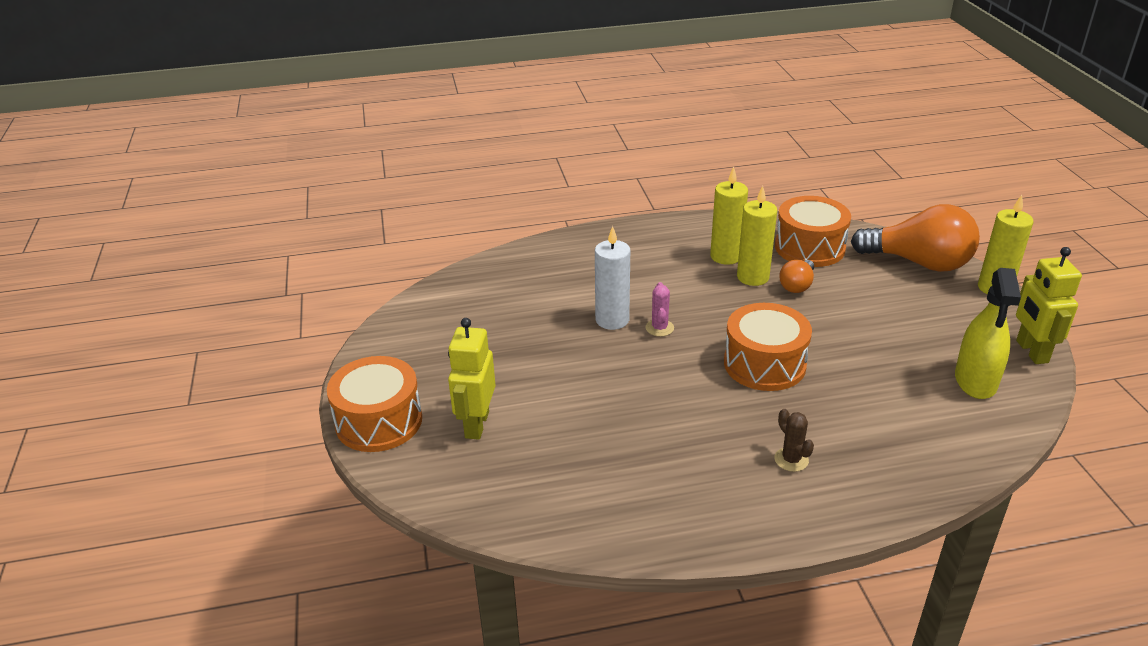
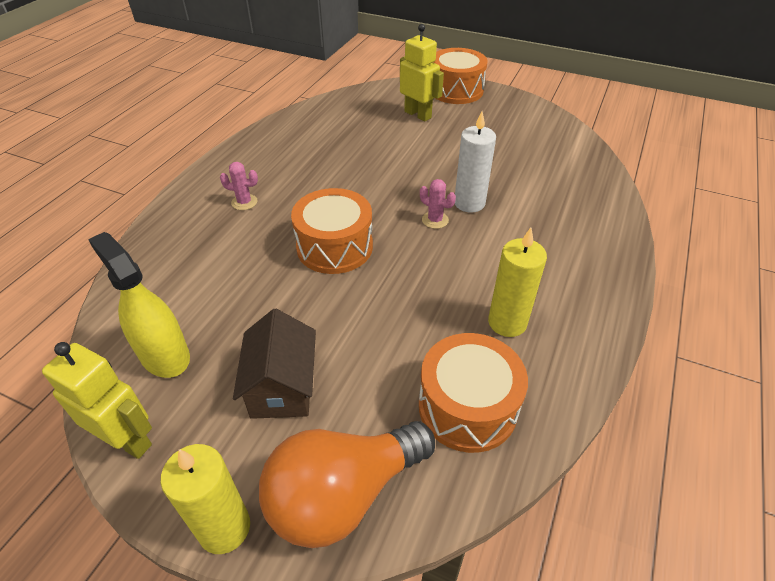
camera: 125 degrees right, 10 degrees up
(753, 277) = (453, 318): yellow candle -> none
(791, 460) = (244, 202): brown cactus -> pink cactus
(797, 285) = (409, 340): orange light bulb -> none
(906, 315) = (282, 387): none -> brown house

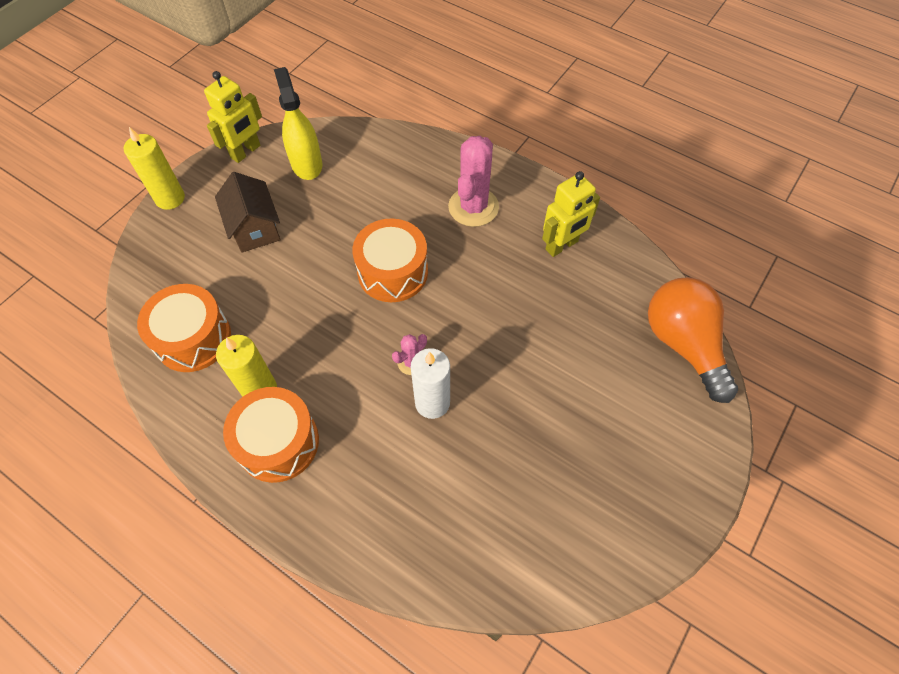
camera: 100 degrees right, 15 degrees up
(164, 355) = (306, 164): yellow spray bottle -> yellow spray bottle turned 75 degrees counterclockwise
(244, 202) = (473, 207): pink cactus -> pink cactus, size x2.05
(282, 387) = (254, 228): brown house -> brown house turned 60 degrees clockwise
(343, 494) = (163, 255): orange light bulb -> orange light bulb (683, 344)
(418, 114) = (630, 388): yellow robot -> yellow robot (562, 246)
(456, 90) = (699, 454): orange drum -> orange drum (278, 442)

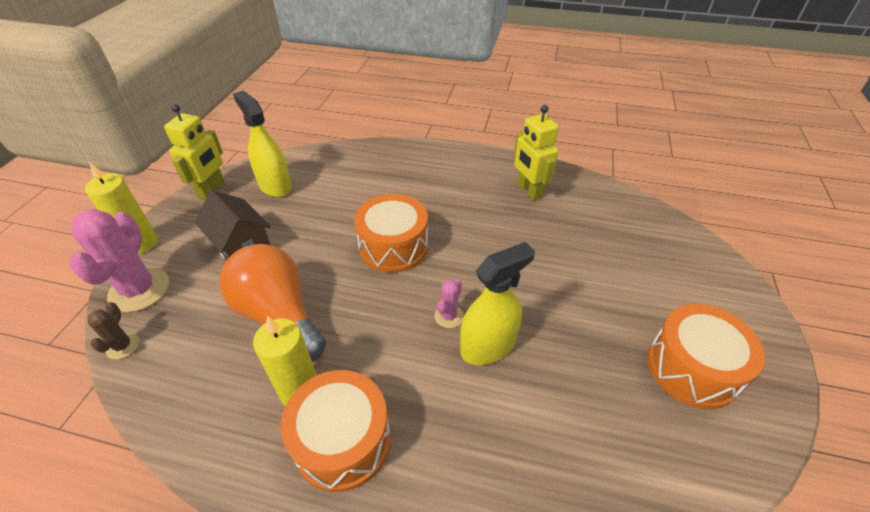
camera: 20 degrees left, 15 degrees down
(134, 301) = (123, 346): none -> brown cactus
(193, 338) = (204, 363): orange drum -> orange drum (692, 368)
(432, 403) = (488, 346): white candle -> yellow spray bottle
(473, 207) = (440, 182): pink cactus -> pink cactus (139, 290)
(562, 246) = (529, 191): yellow robot -> yellow robot turned 120 degrees clockwise
(683, 344) = (669, 233): orange light bulb -> orange light bulb (279, 315)

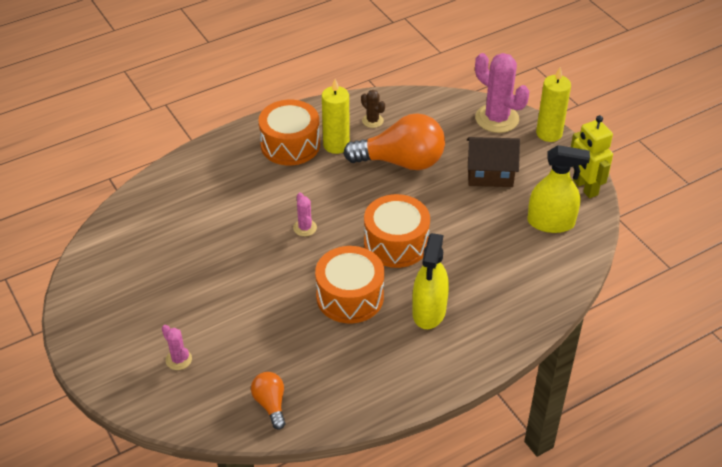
camera: 135 degrees right, 0 degrees up
(123, 346) = (452, 100): brown cactus -> brown cactus (372, 121)
(488, 346) = (264, 228): yellow spray bottle -> yellow spray bottle (429, 311)
(529, 191) = (355, 369): yellow robot -> none
(610, 207) = (270, 404): none -> orange light bulb
(669, 278) = (178, 359): none -> pink cactus
(692, 368) = (131, 299): orange drum -> orange drum (350, 297)

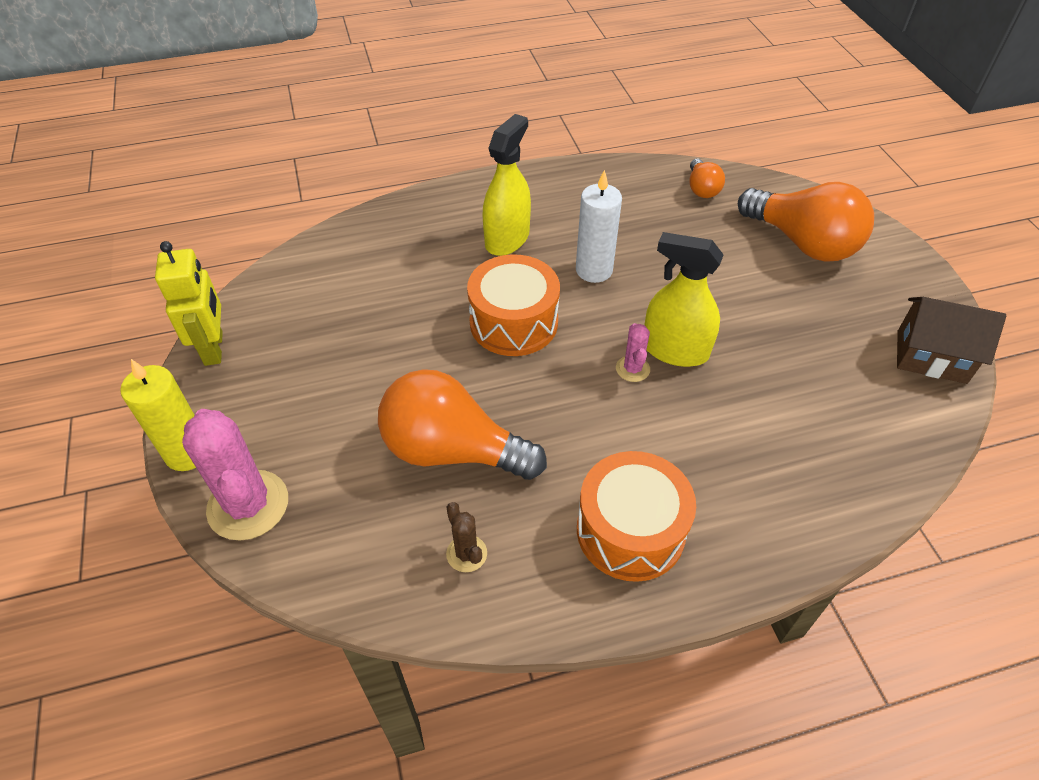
camera: 165 degrees left, 5 degrees up
(178, 359) = (802, 243): pink cactus -> orange light bulb
(336, 145) = (549, 511): yellow candle -> none
(350, 297) = (594, 270): orange drum -> white candle
(490, 174) = (329, 398): brown house -> brown house (931, 357)
(551, 222) = (298, 309): yellow spray bottle -> yellow spray bottle (675, 350)

